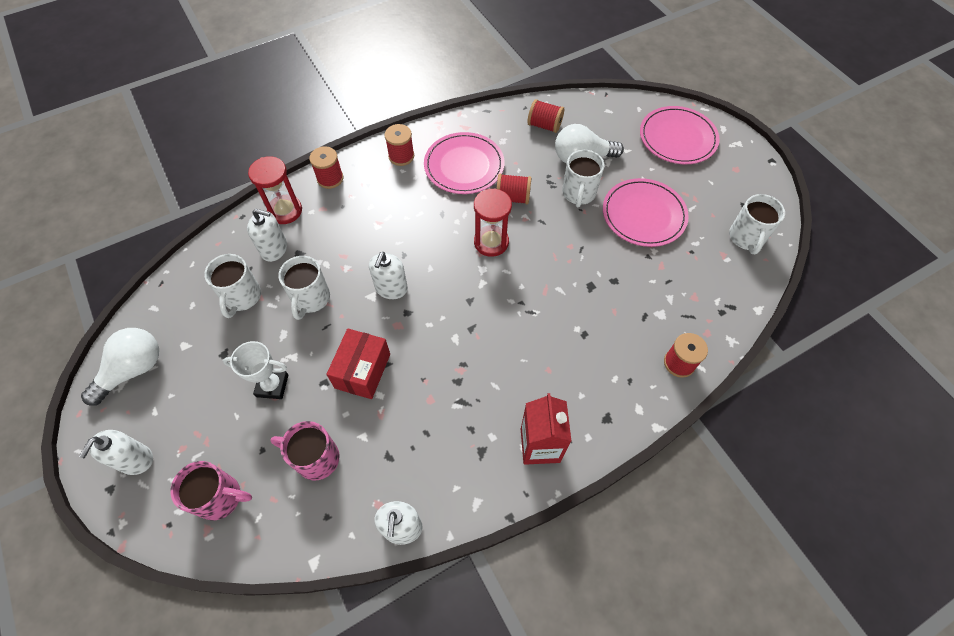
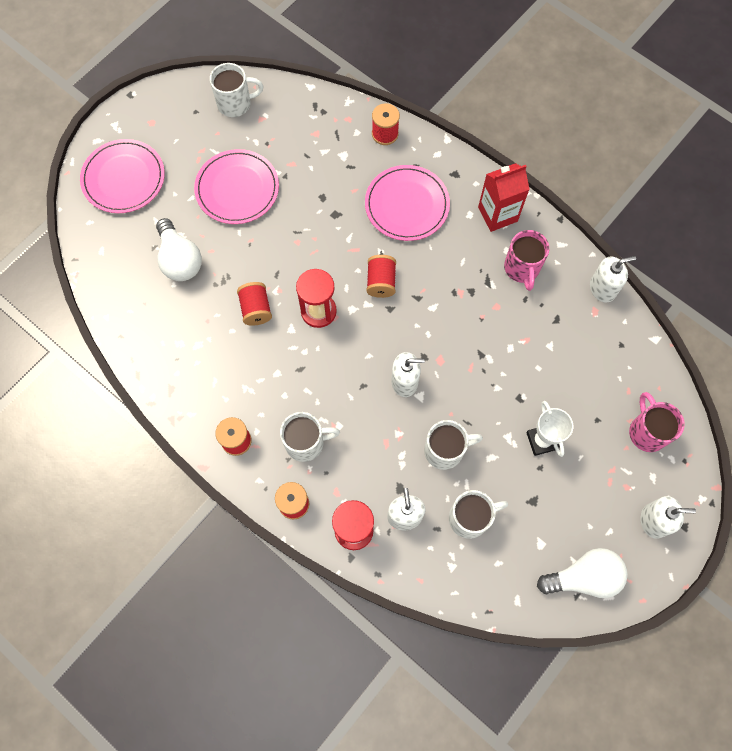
camera: 110 degrees left, 10 degrees up
(133, 370) = (583, 577): white light bulb -> white light bulb turned 150 degrees clockwise
(316, 458) = (583, 374): pink mug -> pink mug (522, 268)
(362, 371) = (495, 371): red box -> none
(464, 166) = (229, 370): pink plate -> pink plate (407, 205)
(544, 125) = (143, 308): red spool -> red spool (381, 282)
(578, 193) = (230, 250): white mug -> white mug (306, 443)

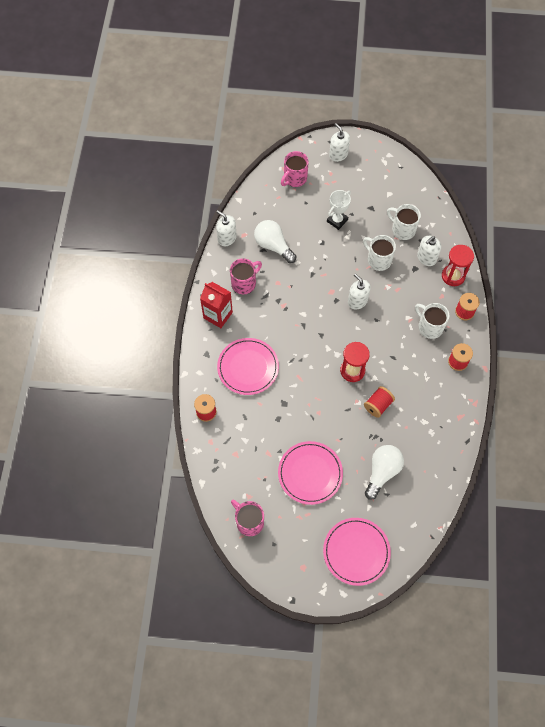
camera: 125 degrees left, 5 degrees down
(235, 103) = (249, 521): white mug -> pink mug
(381, 282) = (308, 349): red spool -> none
(583, 577) = (389, 169): white light bulb -> white light bulb (273, 246)

